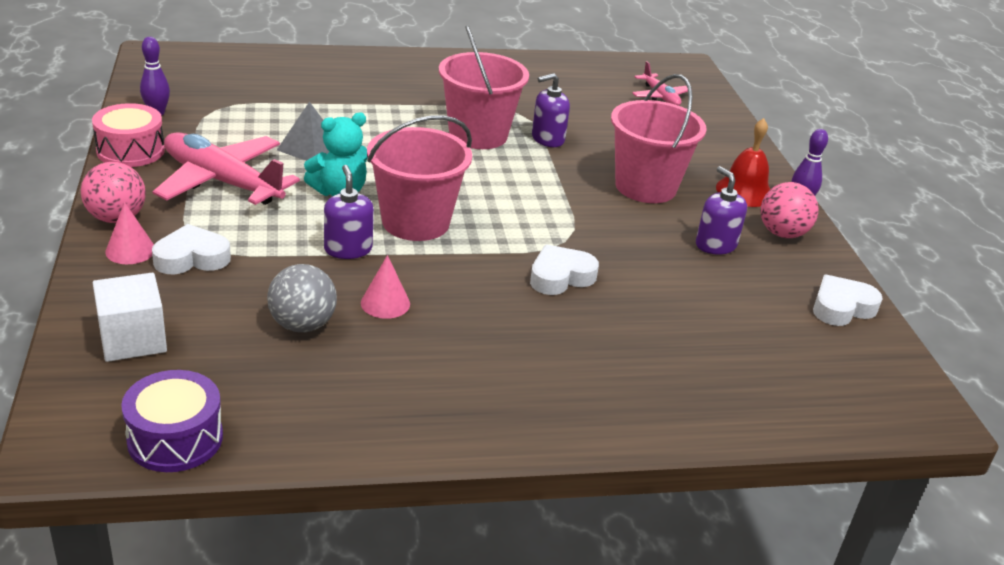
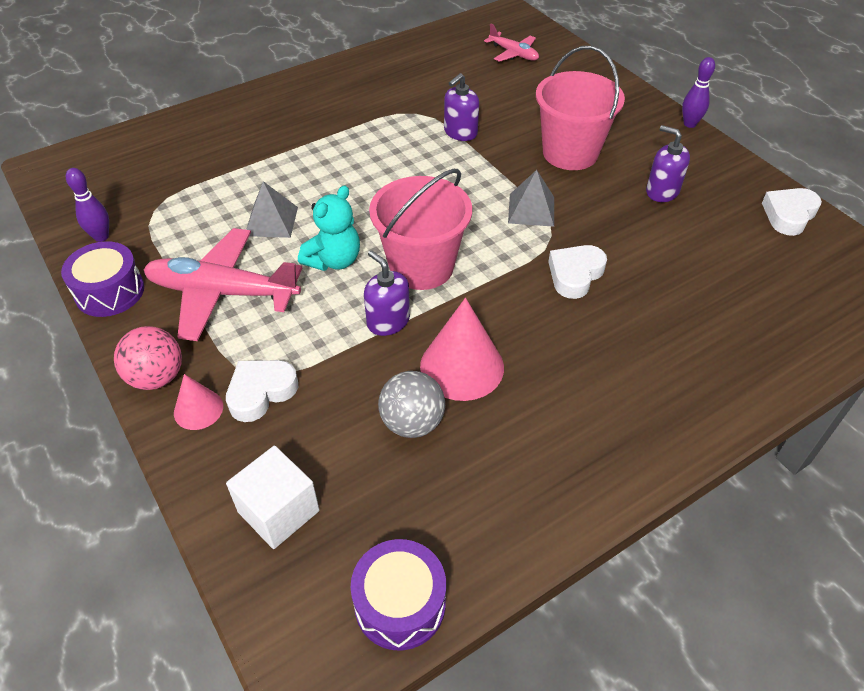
camera: 20 degrees left, 15 degrees up
(130, 151) = (110, 292): pink drum -> purple drum
(385, 303) = (462, 366): pink cone -> pink cone, size x1.80
(478, 135) = (402, 150): pink bucket -> none
(563, 216) = (531, 209): none -> grey pyramid
(744, 191) = (643, 128): red bell -> none
(782, 233) = (699, 159): pink ball -> none

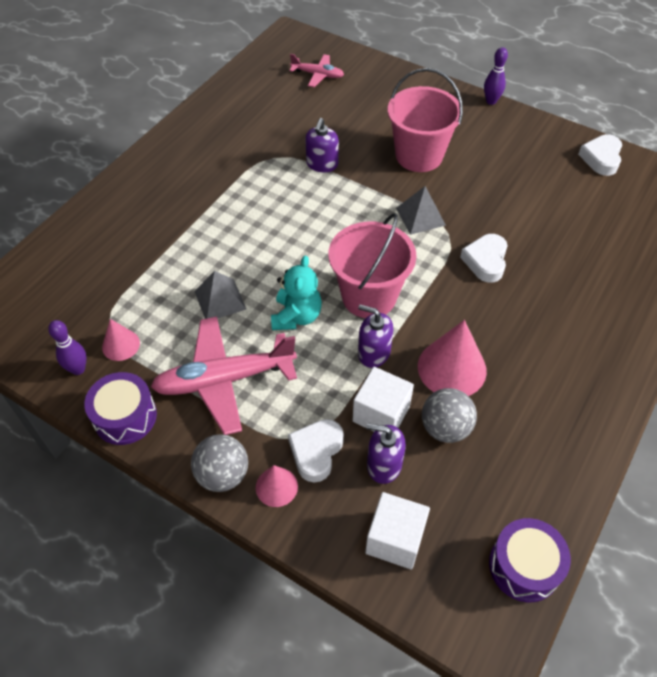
camera: 25 degrees left, 5 degrees up
(153, 229) = (121, 345): none -> pink cone
(157, 377) = (223, 474): pink ball -> grey ball
(353, 382) = (381, 414): none -> white cube
(662, 191) = (505, 168): purple soap dispenser -> purple soap dispenser (384, 465)

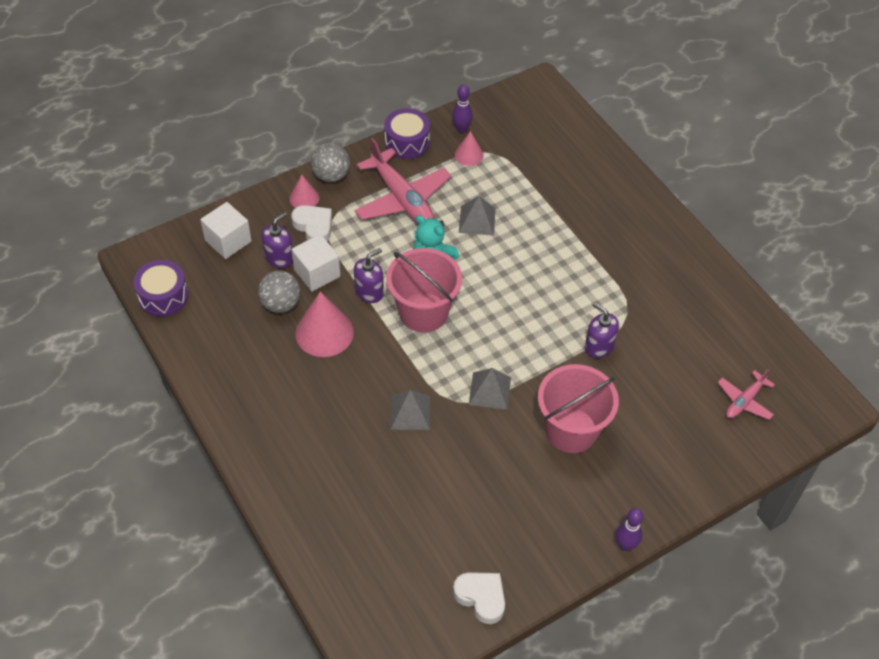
camera: 115 degrees right, 0 degrees up
(224, 380) = (402, 199): pink plane -> pink plane turned 135 degrees clockwise
(485, 261) = (410, 412): white heart -> grey pyramid

